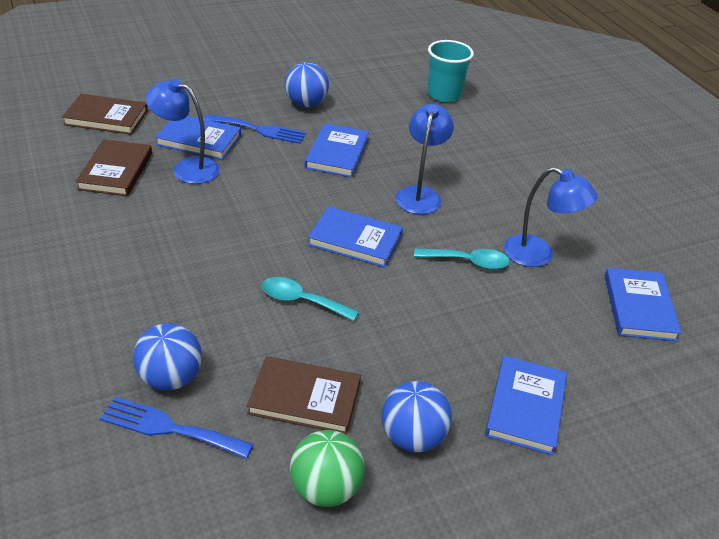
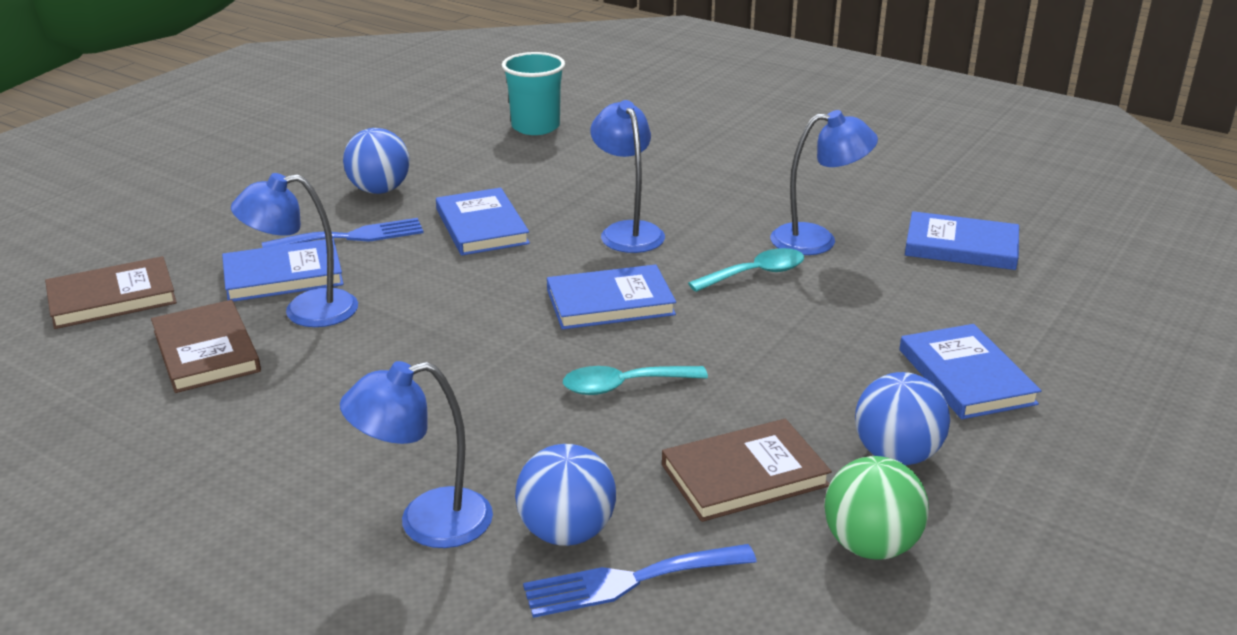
camera: 30 degrees left, 10 degrees down
(110, 332) = (426, 522): none -> blue lamp
(639, 307) = (961, 246): blue book -> blue book turned 45 degrees counterclockwise

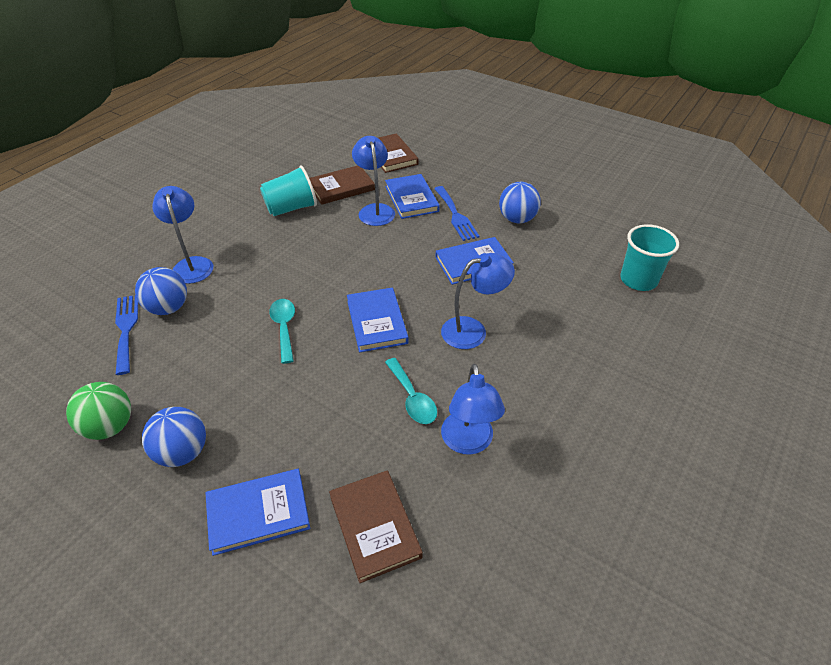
camera: 90 degrees right, 15 degrees up
(258, 408) = (291, 208): none -> turquoise cup
(744, 475) = (188, 376): brown book -> brown book (374, 526)
(961, 246) = (463, 556): blue book -> none

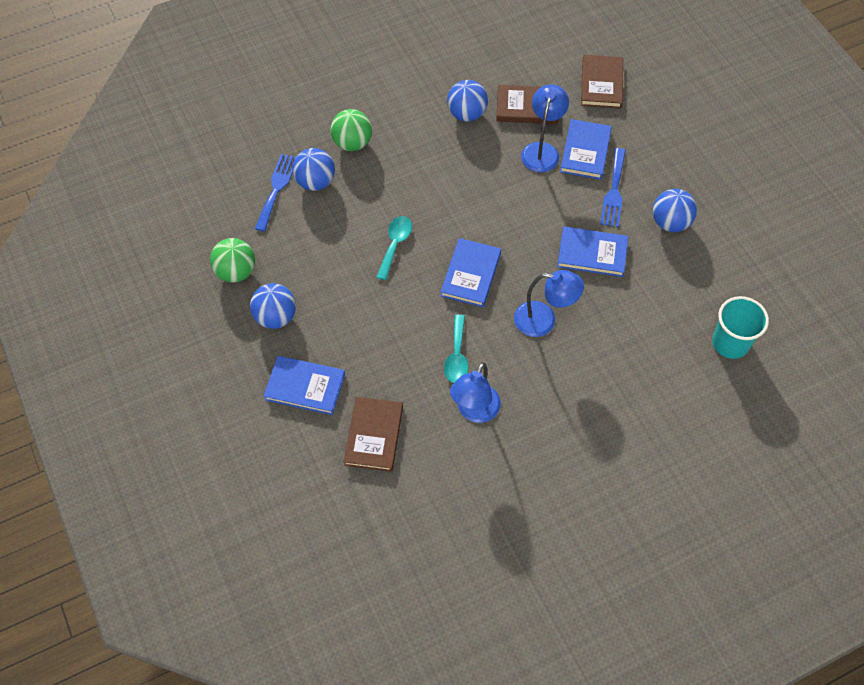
camera: 30 degrees right, 15 degrees up
(192, 264) = (352, 143): blue lamp -> green ball
(291, 208) = (466, 114): turquoise cup -> blue ball

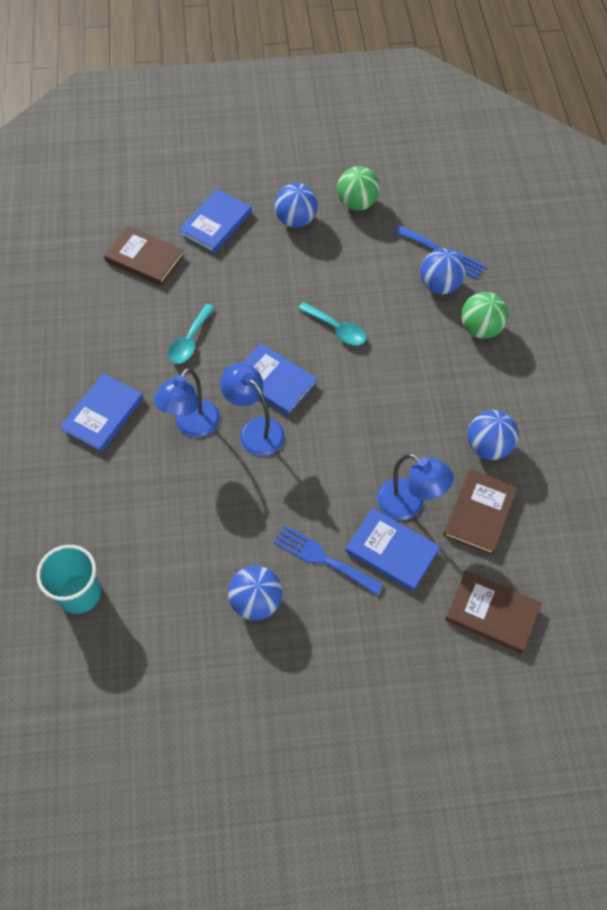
camera: 110 degrees right, 0 degrees up
(457, 356) = (190, 341): turquoise spoon -> turquoise spoon turned 90 degrees counterclockwise
(474, 411) = (127, 337): blue lamp -> blue lamp (255, 430)
(592, 253) = (250, 502): blue book -> blue book (103, 415)

